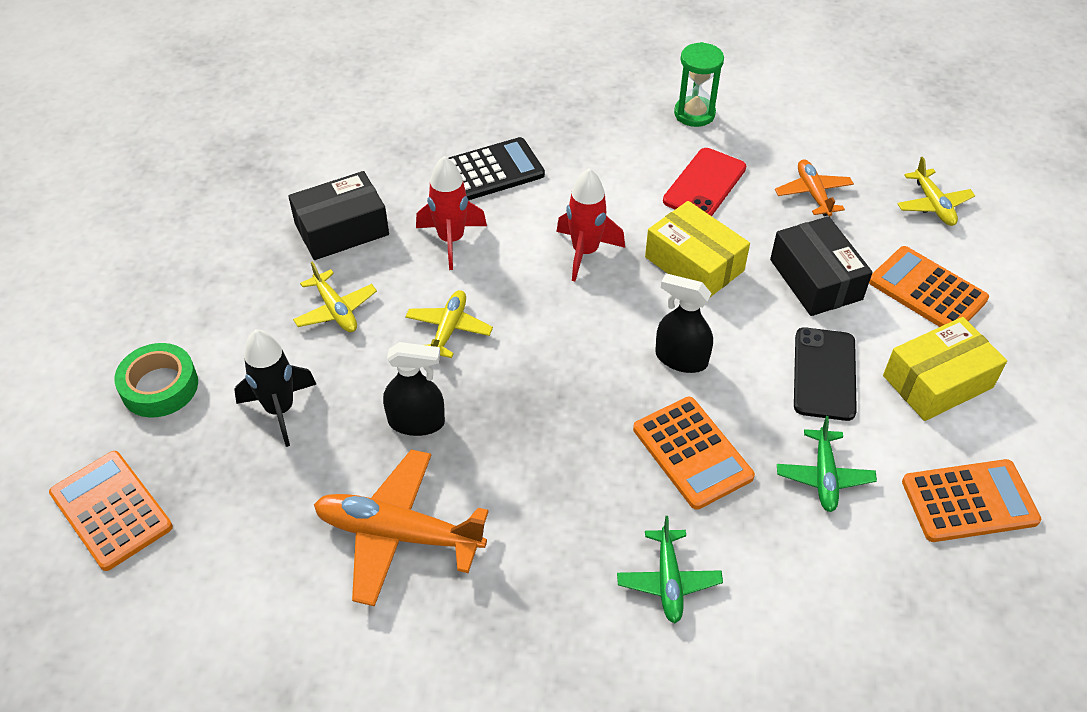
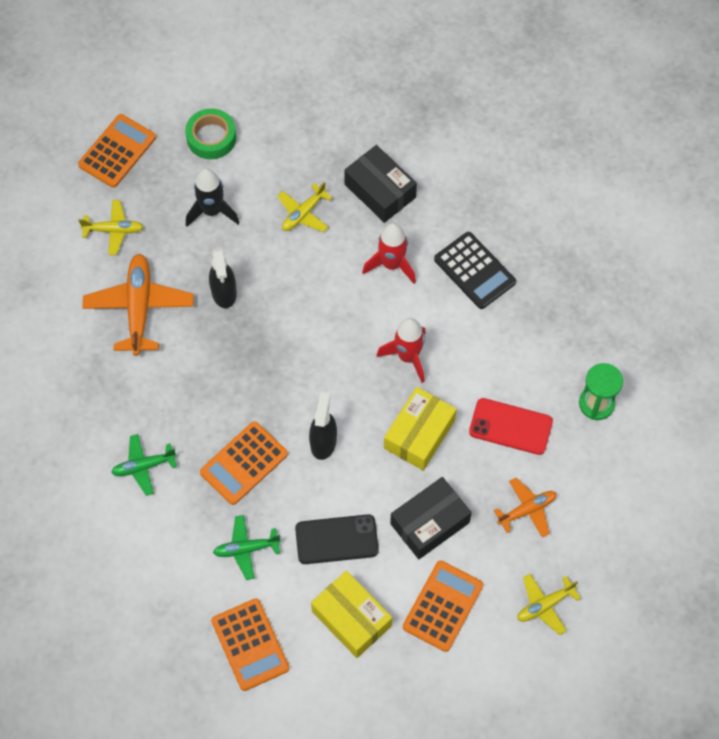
camera: 75 degrees right, 15 degrees up
(448, 329) = (307, 288): yellow plane -> yellow plane (113, 230)

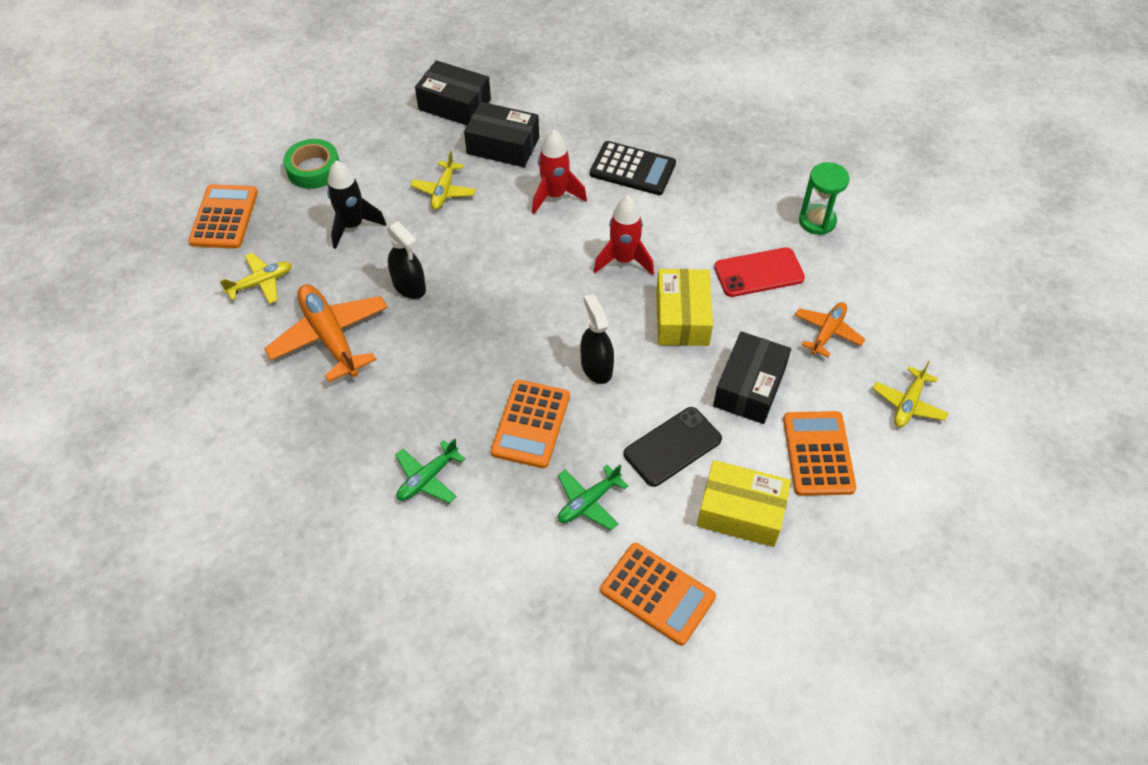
camera: 30 degrees left, 10 degrees down
(365, 126) = (454, 105): none -> black box

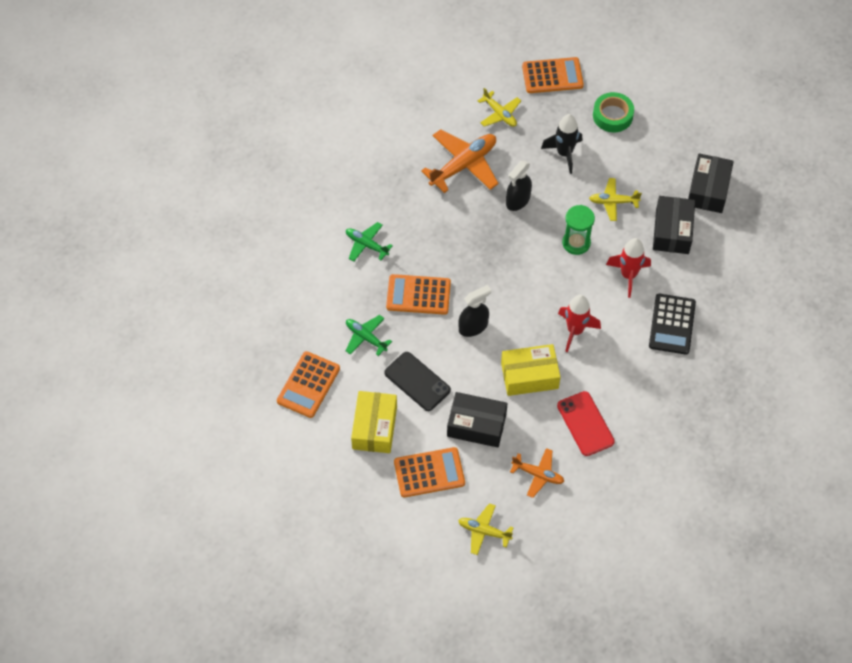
camera: 80 degrees right, 5 degrees up
(817, 221) = (650, 462): green hourglass -> green hourglass (576, 243)

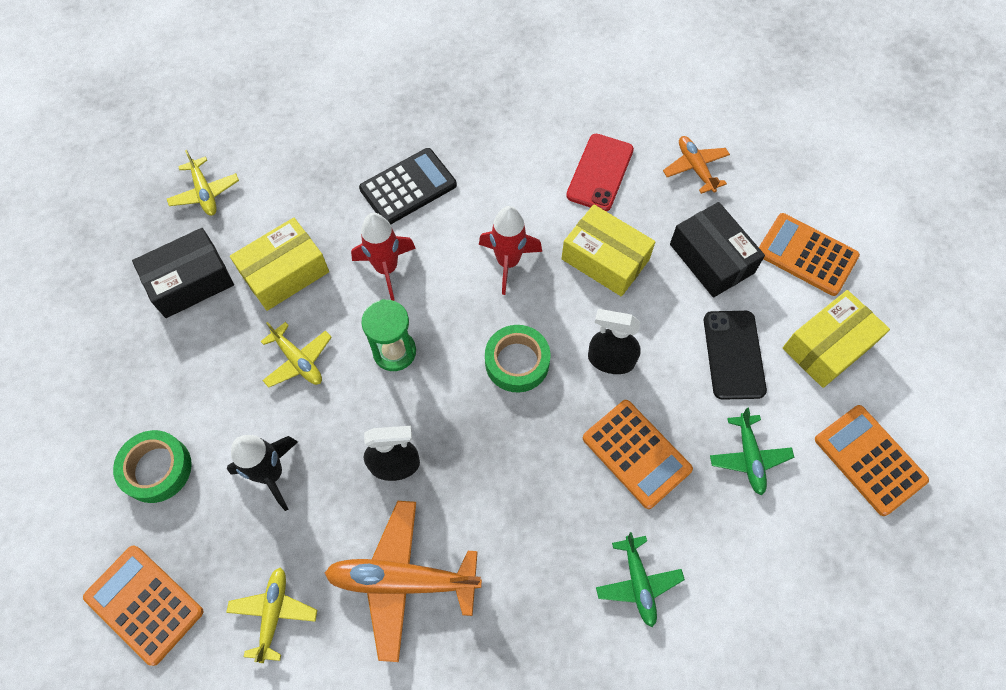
camera: 135 degrees left, 5 degrees up
(308, 385) = (869, 460): orange calculator -> orange calculator turned 105 degrees counterclockwise
(484, 531) = (799, 163): yellow plane -> yellow plane (205, 192)
(515, 287) = (517, 362): none -> green tape
(672, 231) = (285, 272): black box -> yellow box

